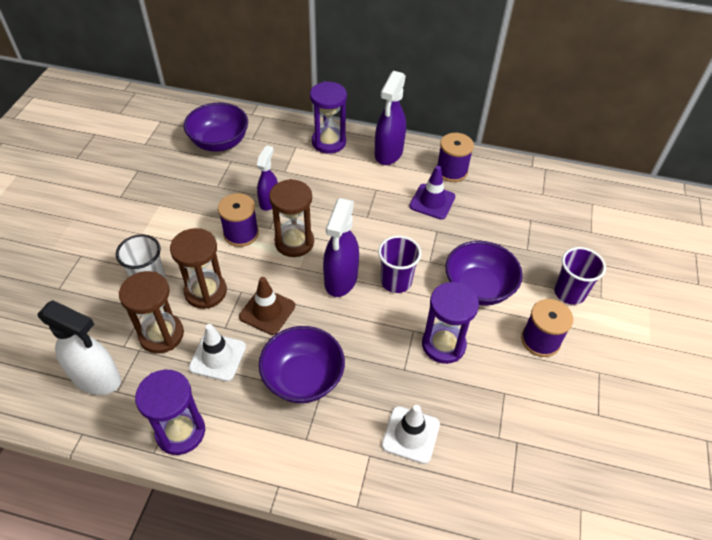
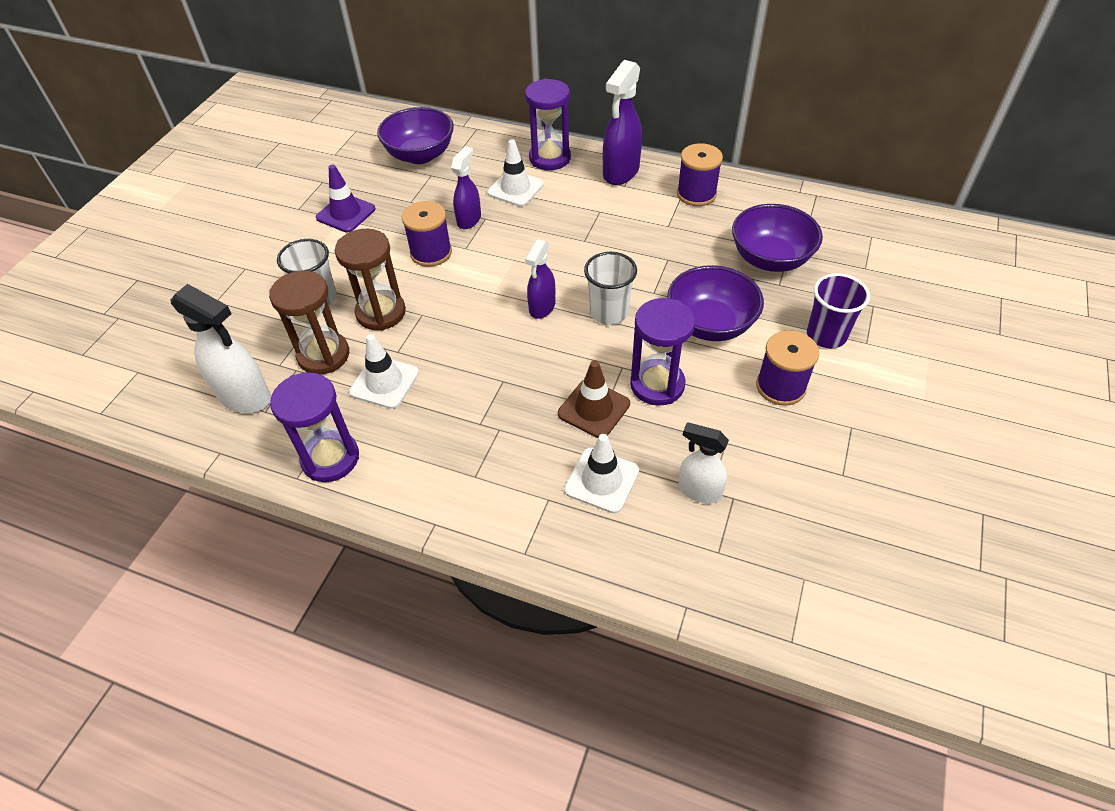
camera: 10 degrees right, 0 degrees up
(267, 311) = (449, 337): brown traffic cone -> brown traffic cone (594, 409)
(294, 242) = (492, 264): brown hourglass -> none
(303, 378) = (481, 411): purple bowl -> purple bowl (770, 259)
(304, 171) = (515, 189): none -> white traffic cone
(340, 280) = (542, 307): purple spray bottle -> purple spray bottle, size x0.63
(396, 281) = (609, 312): purple cup -> white cup
(432, 201) = (667, 227): purple traffic cone -> purple traffic cone (346, 213)
(489, 437) = (699, 490): none -> white spray bottle

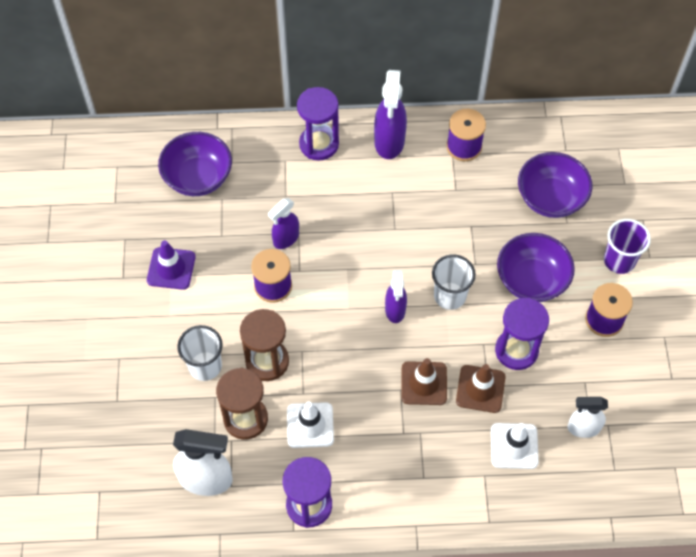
camera: 25 degrees left, 10 degrees up
(469, 219) = (285, 239): purple spray bottle -> purple spray bottle turned 135 degrees counterclockwise
(515, 189) = (307, 190): white traffic cone -> none
(532, 383) = (424, 383): none -> brown traffic cone

